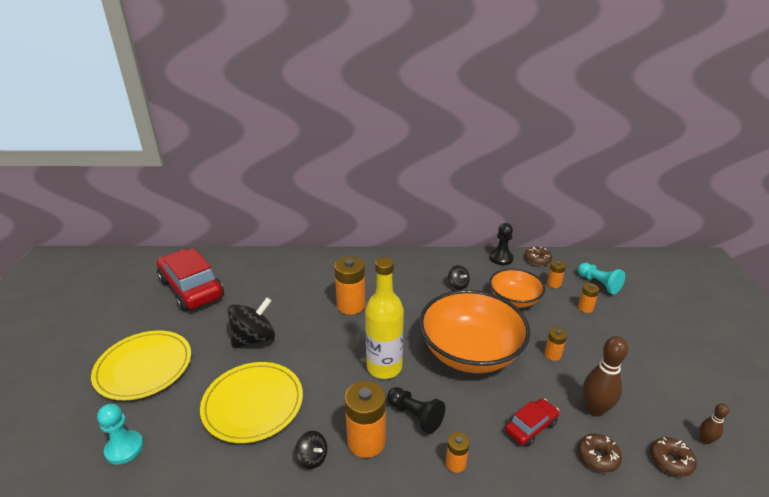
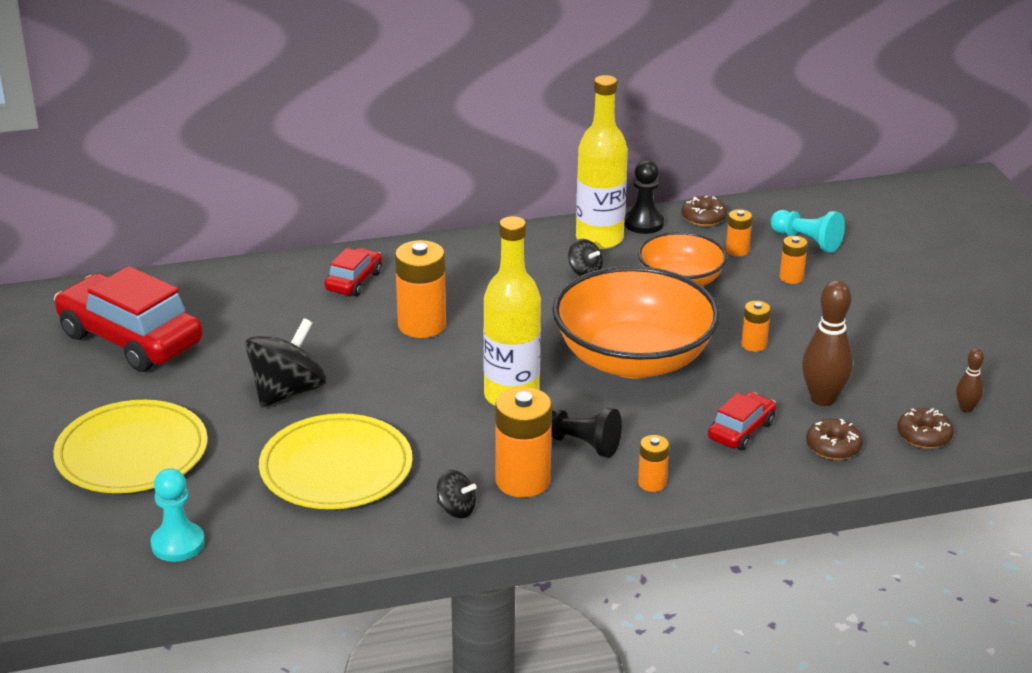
camera: 15 degrees left, 0 degrees up
(326, 271) = (354, 281): none -> red car
(472, 264) = (599, 239): none -> yellow bottle

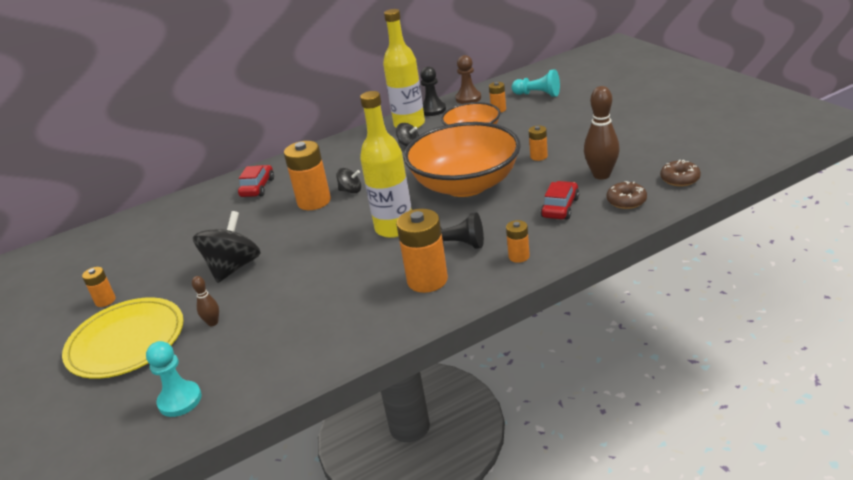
camera: 10 degrees left, 0 degrees up
(130, 339) = (107, 264): red car -> none
(336, 468) = (287, 309): yellow plate -> none
(456, 509) = (387, 313): black spinning top -> black spinning top (351, 191)
(703, 218) = (468, 98): brown donut -> brown pawn
(791, 277) = (540, 115): orange battery -> orange battery (105, 301)
(966, 408) = (695, 157): brown bowling pin -> brown bowling pin (213, 323)

